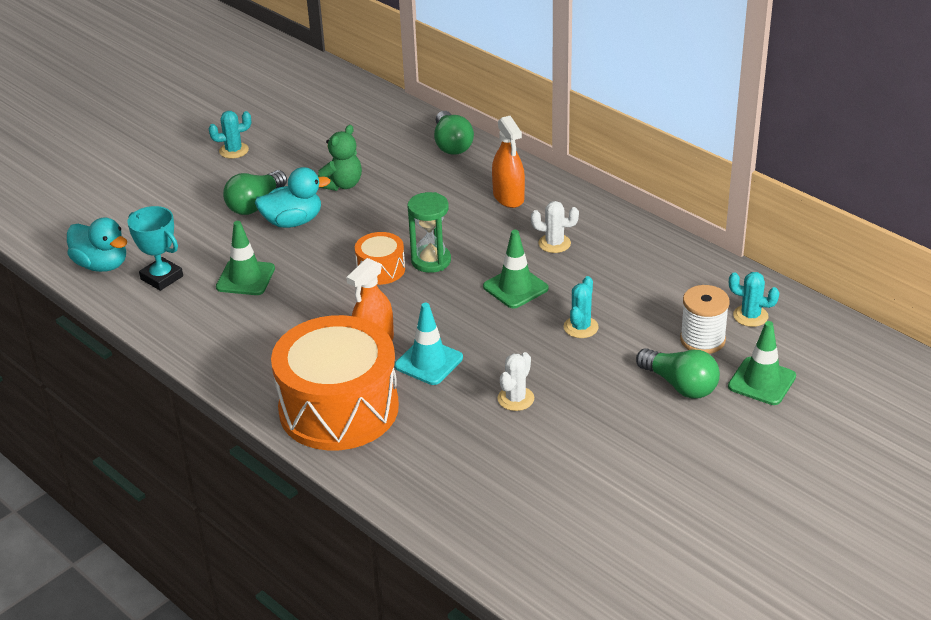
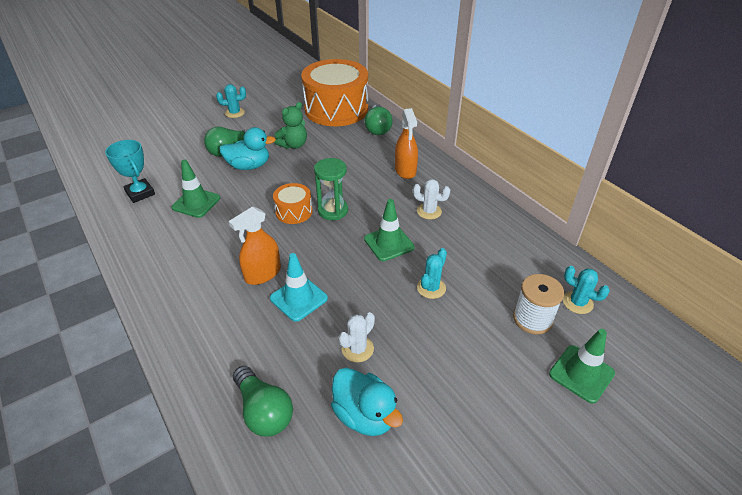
camera: 10 degrees right, 5 degrees up
(102, 265) = (107, 177): turquoise duck -> turquoise duck (365, 415)
(339, 408) = (209, 330): orange drum -> orange drum (336, 109)
(680, 385) = (505, 363): green light bulb -> green light bulb (264, 411)

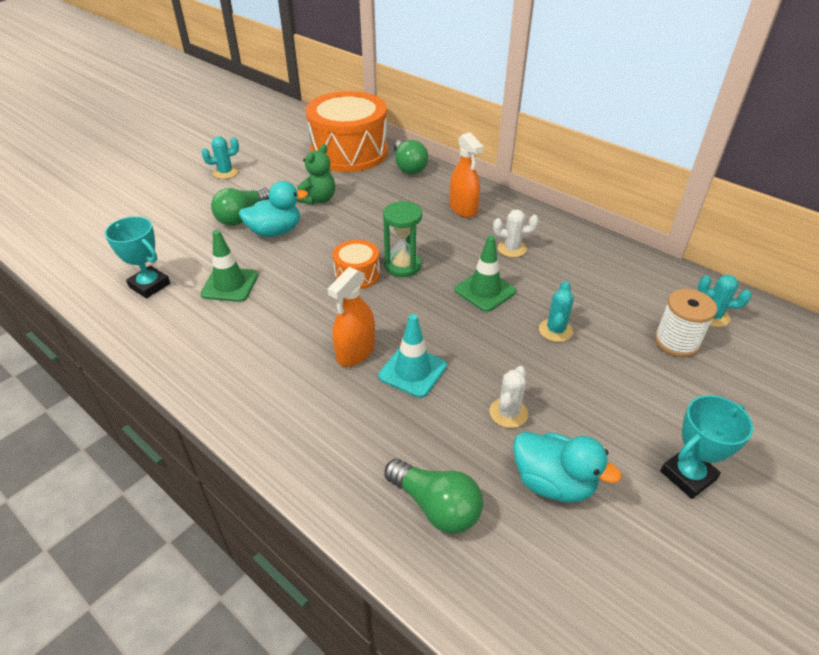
camera: 15 degrees left, 0 degrees up
(482, 437) = (687, 475): none -> turquoise trophy
(581, 373) = (751, 387): green traffic cone -> none

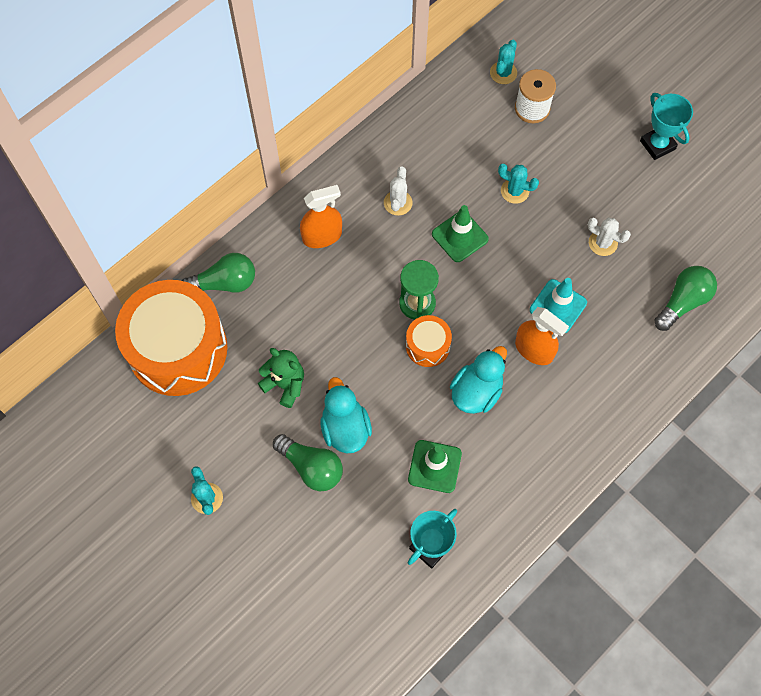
camera: 85 degrees left, 25 degrees up
(553, 482) = (664, 226): turquoise duck -> turquoise duck (476, 392)

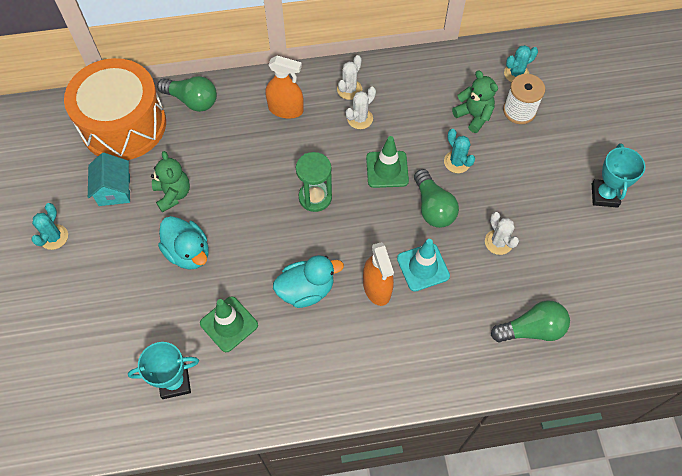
camera: 35 degrees right, 5 degrees down
(225, 417) = (114, 190): none -> turquoise house
(311, 467) = (141, 264): green light bulb -> green light bulb (433, 207)
(345, 428) = (188, 252): turquoise duck -> turquoise duck turned 120 degrees clockwise
(365, 180) = (349, 89): none -> white cactus
(427, 346) = (297, 232): orange drum -> none
(496, 137) = (473, 116): none -> green teddy bear

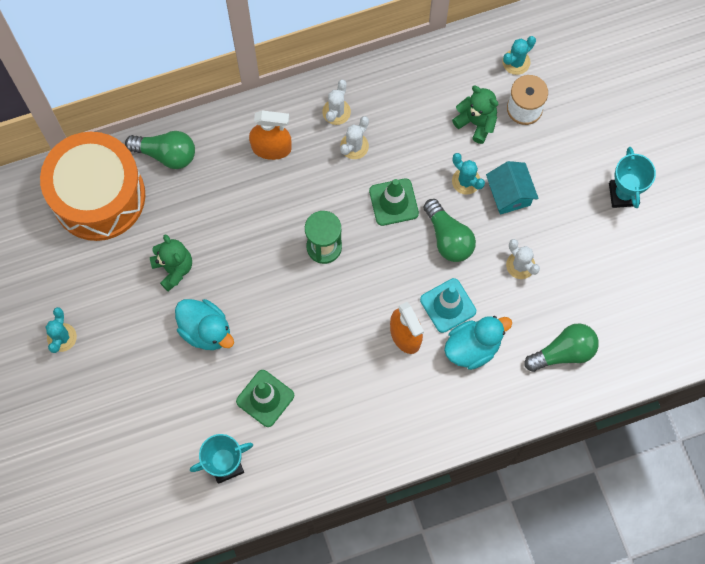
camera: 10 degrees left, 10 degrees up
(114, 190) = (110, 274): turquoise house -> turquoise house (509, 194)
(306, 290) = (335, 349): turquoise duck -> turquoise duck (473, 347)

